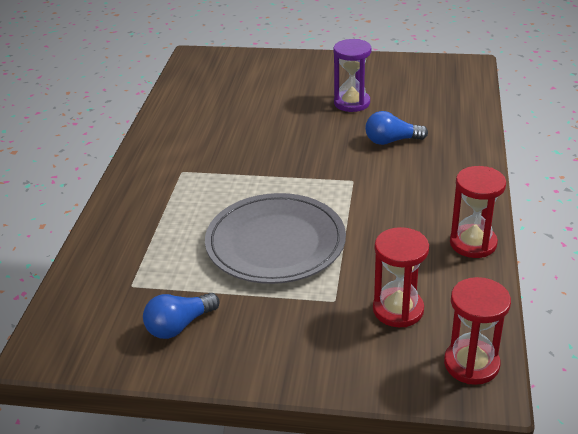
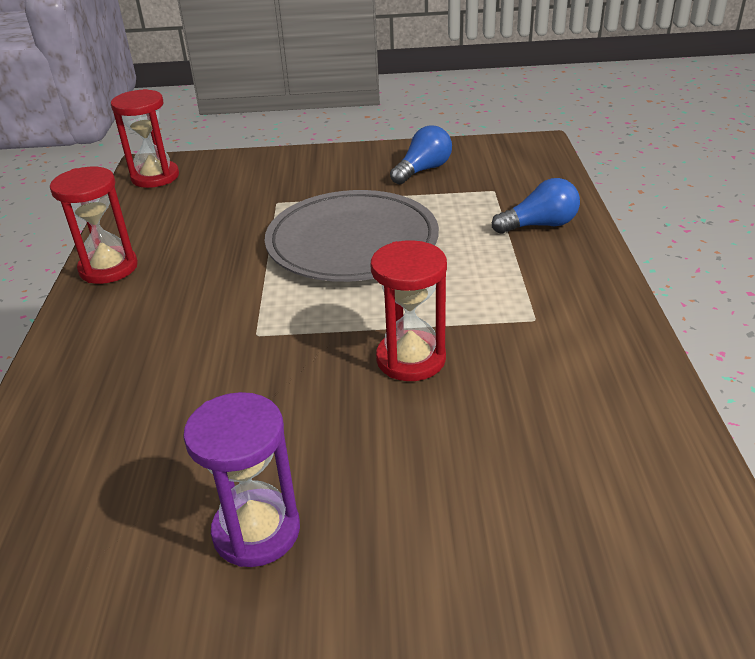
camera: 170 degrees right, 0 degrees up
(391, 141) = (181, 422): blue light bulb -> blue light bulb (539, 225)
(398, 310) = (212, 202): red hourglass -> red hourglass (411, 359)

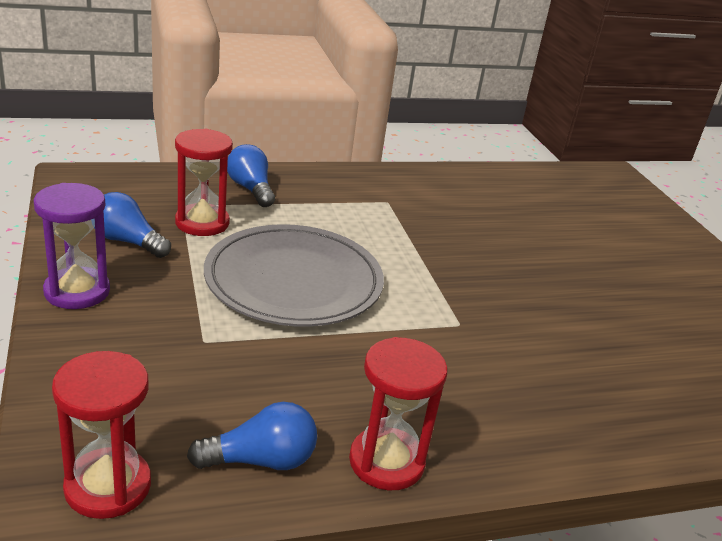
camera: 110 degrees left, 5 degrees down
(143, 221) = (260, 460): none -> blue light bulb
(256, 531) = (639, 300): purple hourglass -> purple hourglass (77, 291)
(411, 359) = (455, 249): red hourglass -> red hourglass (202, 223)

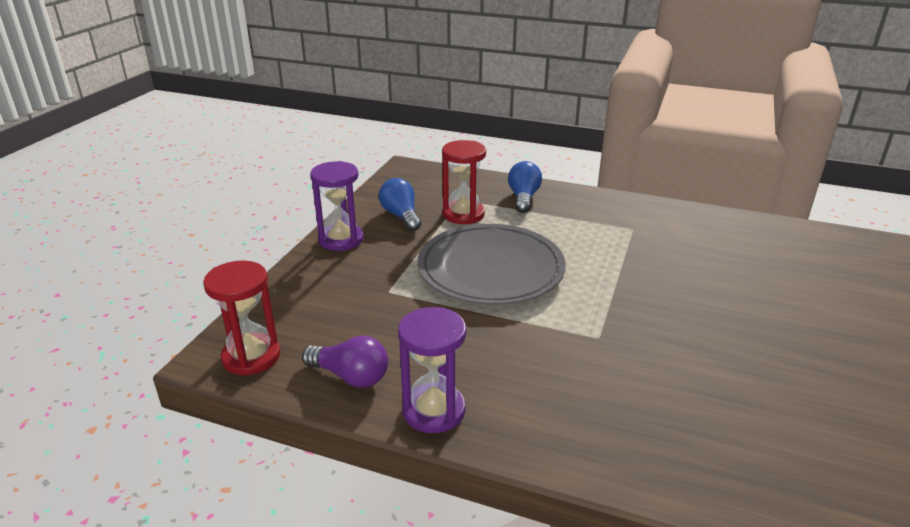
camera: 40 degrees right, 0 degrees up
(260, 460) = (350, 376): blue light bulb -> purple light bulb
(386, 462) = (433, 410): red hourglass -> purple hourglass

